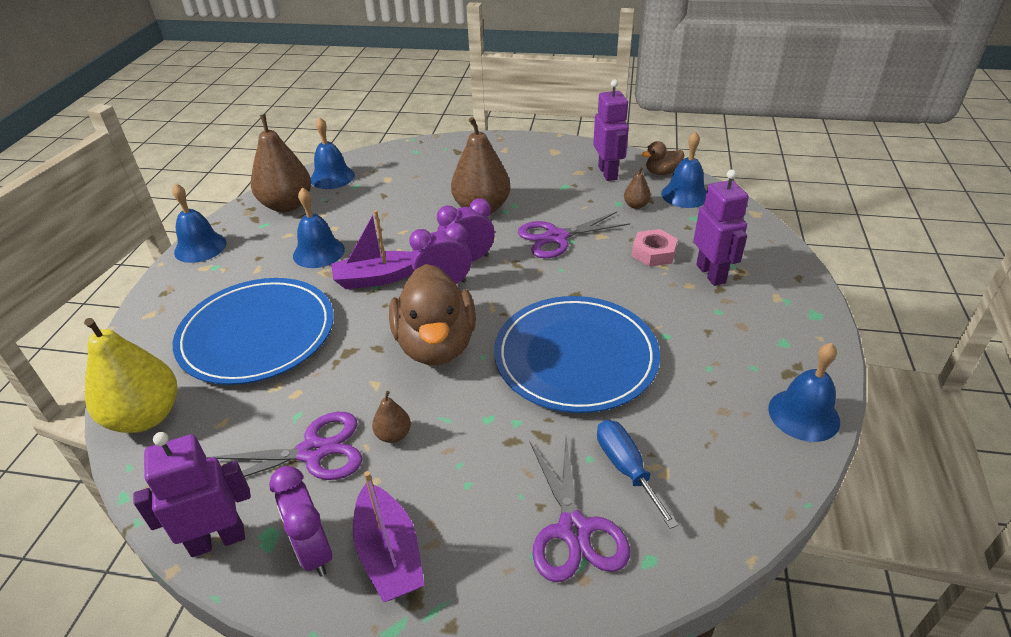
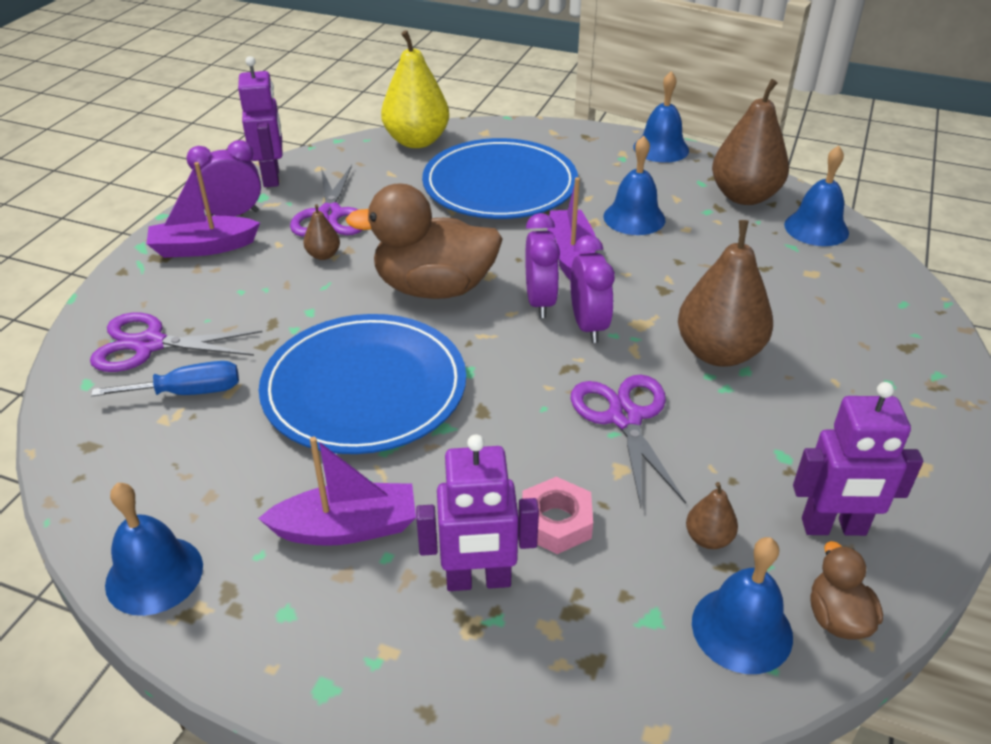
camera: 100 degrees right, 0 degrees up
(708, 333) = (347, 528): none -> purple boat

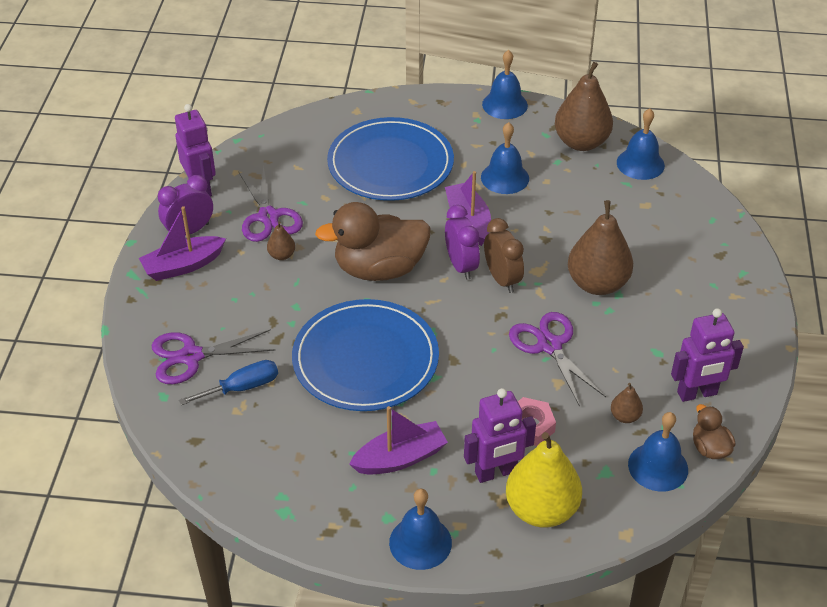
camera: 15 degrees left, 5 degrees up
(154, 575) = (293, 513): blue bell -> blue bell (420, 542)
(417, 141) = (304, 130): yellow pear -> yellow pear (541, 509)
(588, 326) = (502, 279): purple clock -> brown clock

